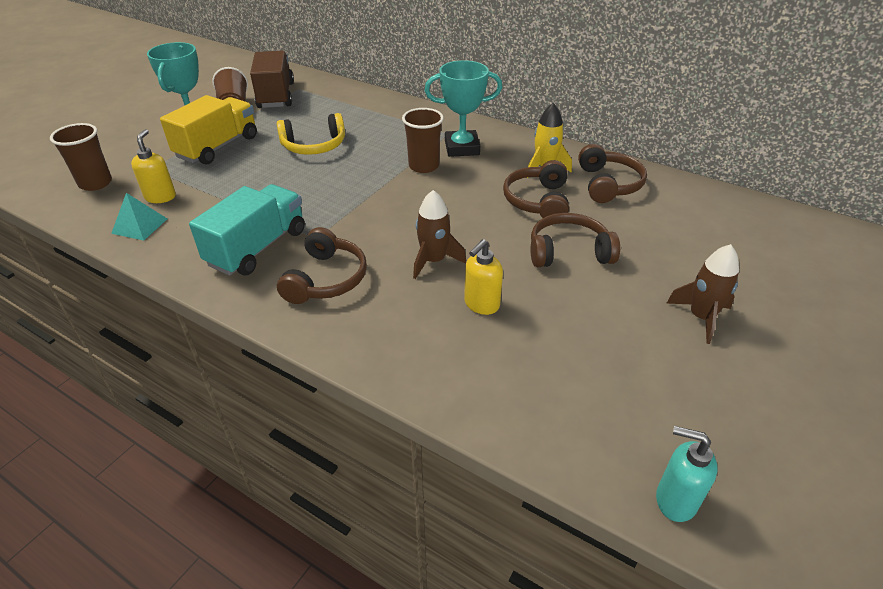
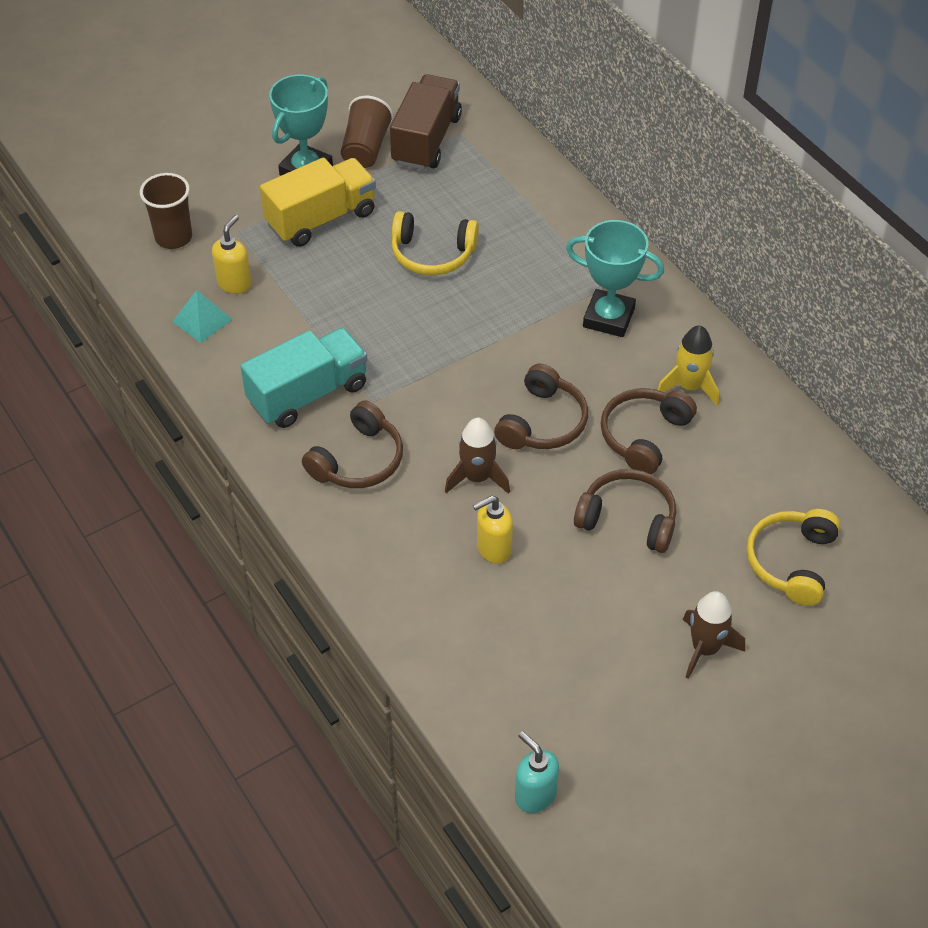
camera: 25 degrees right, 10 degrees up
(423, 166) = (544, 333): brown cup -> none
(608, 184) = (748, 440): brown headphones -> brown headphones (542, 422)
(703, 242) = (791, 562): none -> yellow headphones

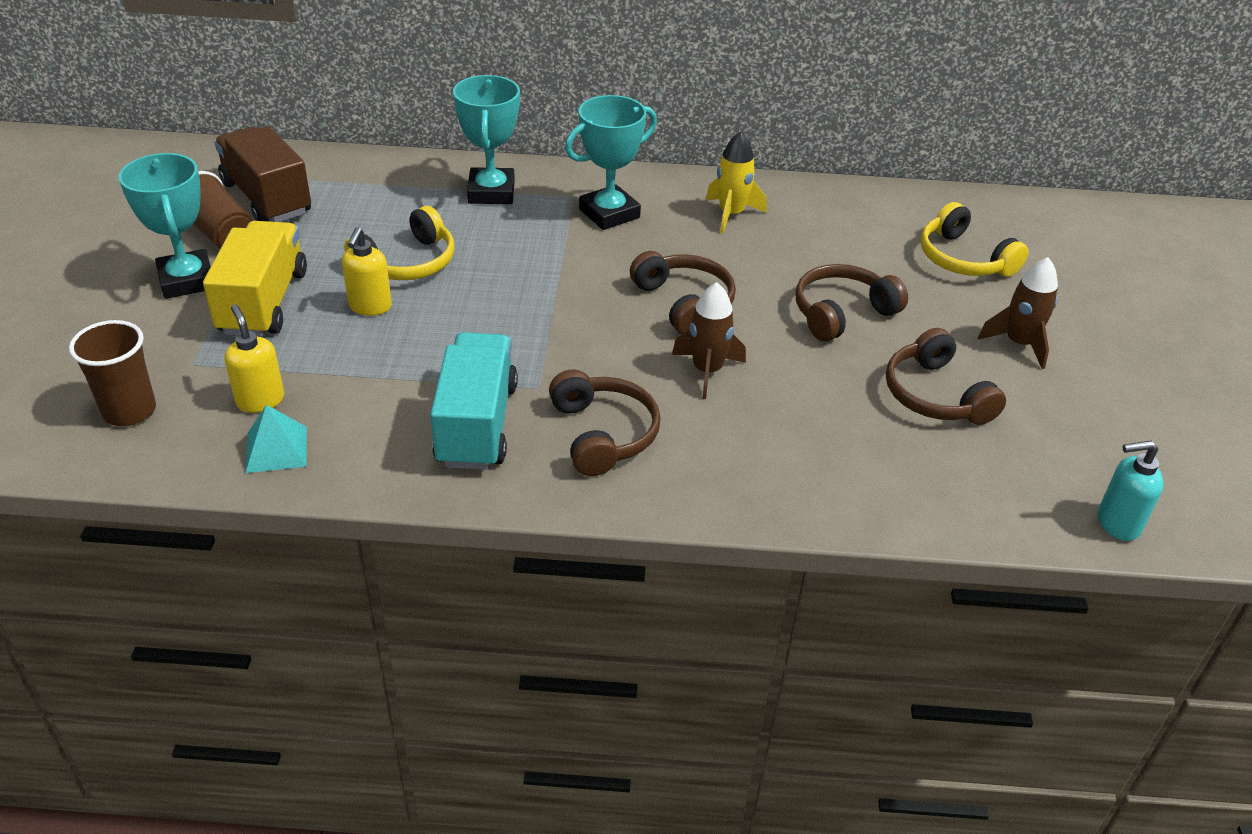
camera: 55 degrees left, 10 degrees down
(493, 549) = (802, 403): yellow soap dispenser -> yellow soap dispenser (370, 307)
(561, 240) = (491, 192): none -> turquoise trophy
(644, 436) = (759, 260): brown headphones -> brown headphones (935, 395)

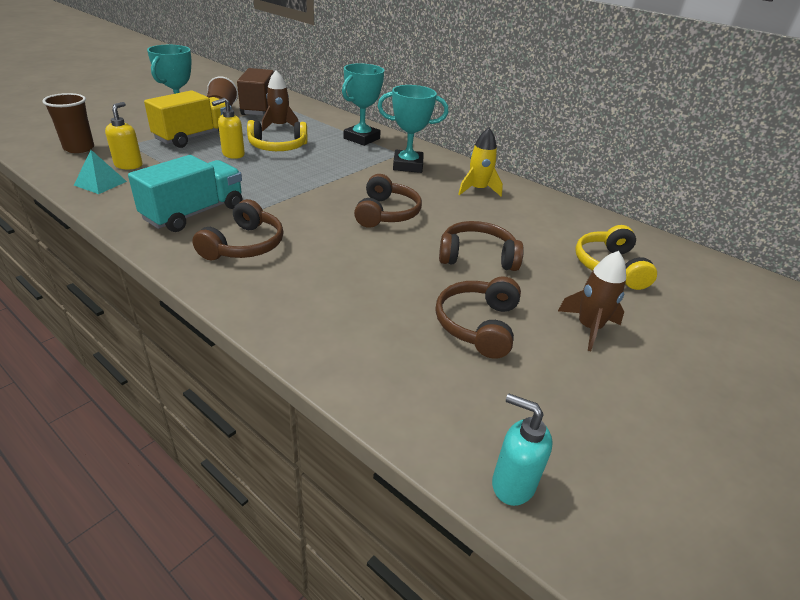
camera: 35 degrees right, 5 degrees down
(707, 371) = (348, 245): brown rocket -> brown rocket (279, 126)

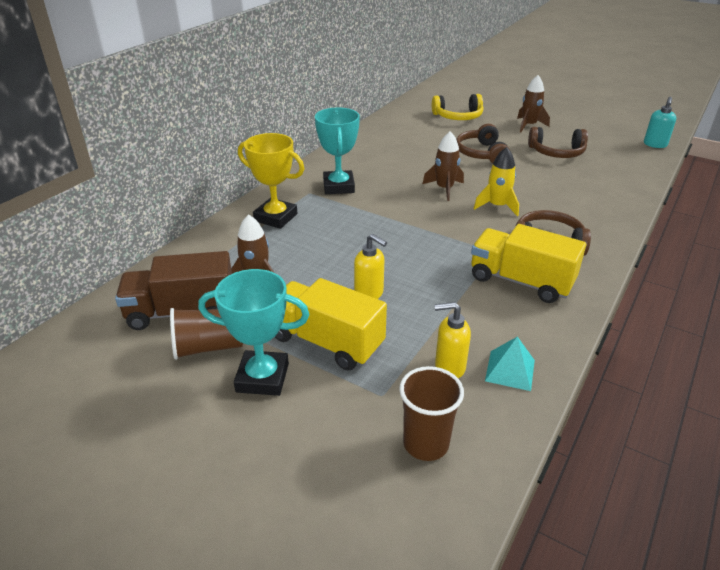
camera: 95 degrees left, 0 degrees up
(194, 213) = (520, 281): turquoise truck -> yellow truck
(278, 147) = (329, 267): yellow headphones -> none
(361, 138) = (275, 217): turquoise trophy -> yellow trophy
(386, 213) = (444, 189): brown headphones -> brown rocket
(477, 190) = (372, 155): yellow rocket -> yellow rocket (497, 206)

